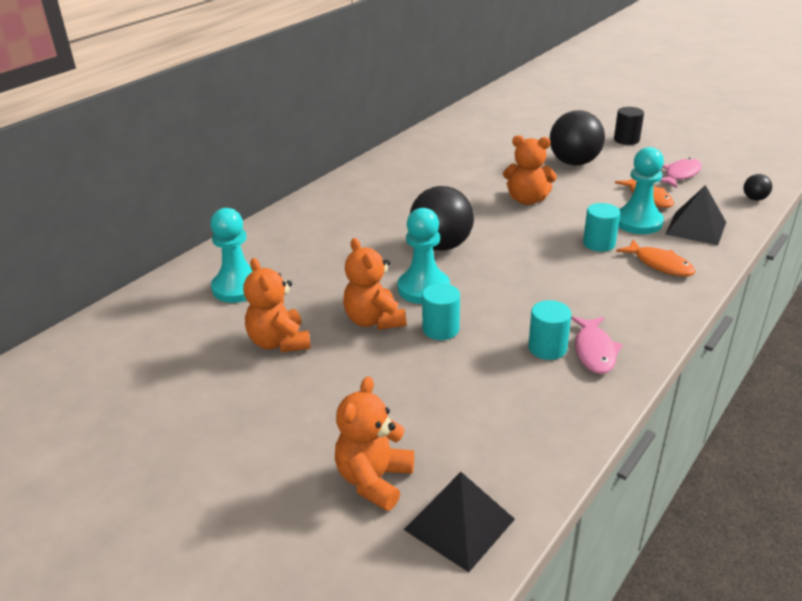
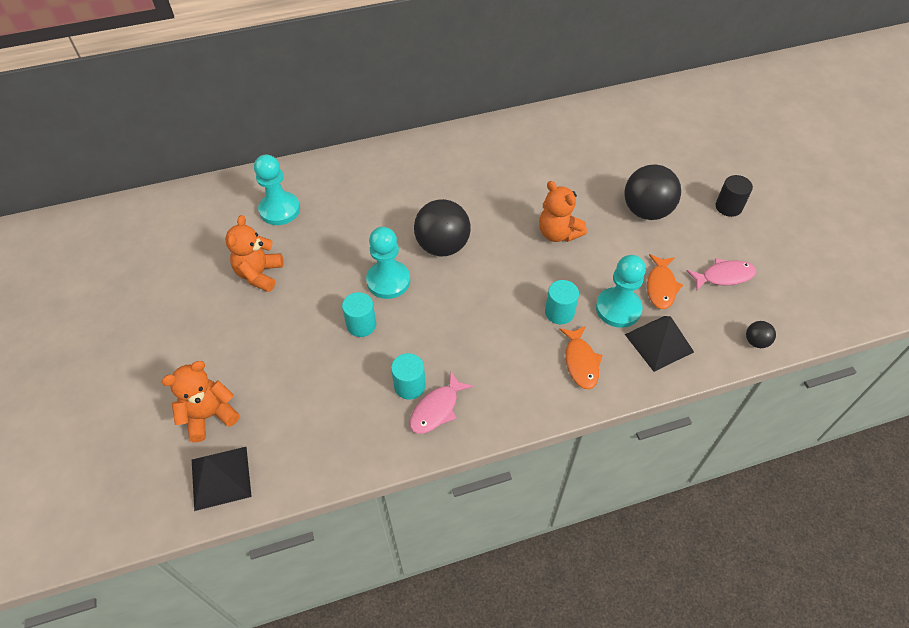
camera: 35 degrees right, 20 degrees up
(374, 320) = (329, 290): orange teddy bear -> none

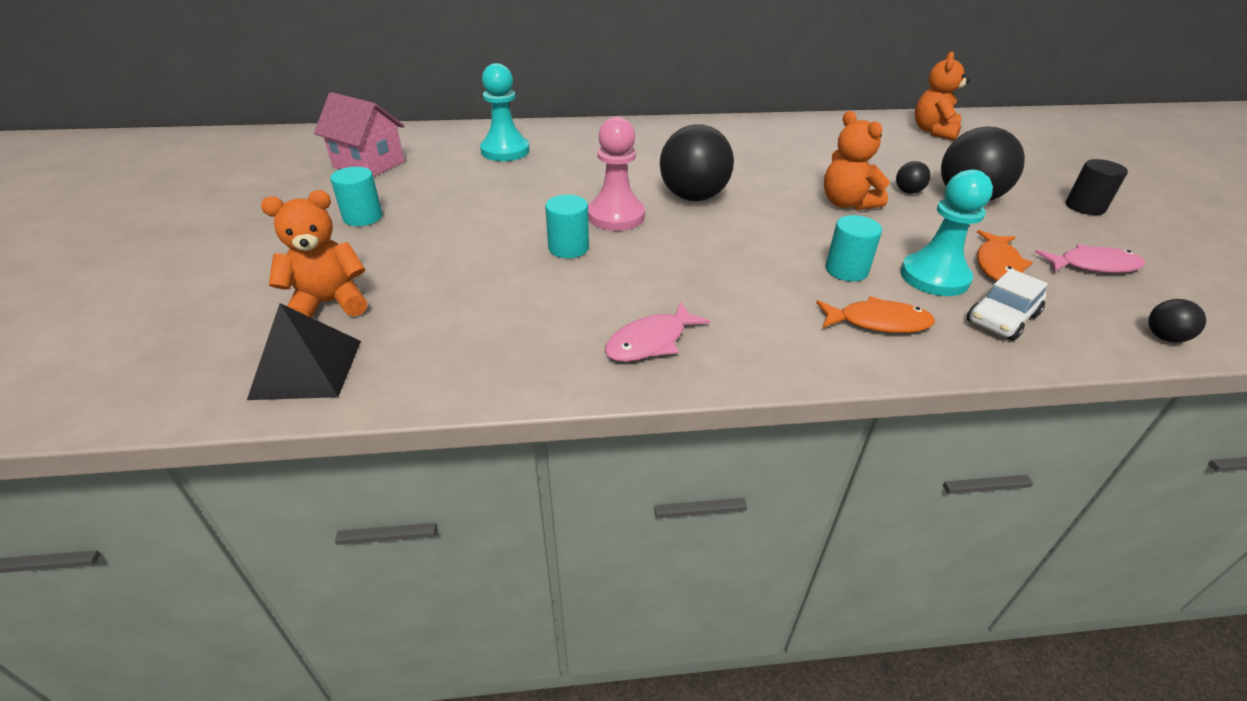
camera: 10 degrees right, 15 degrees down
(172, 248) = (368, 164): none -> pink house
(259, 274) = (458, 193): orange teddy bear -> orange teddy bear (934, 131)
(388, 281) = (616, 216): turquoise pawn -> pink pawn
(409, 386) = (617, 312): turquoise cylinder -> turquoise cylinder (363, 217)
(580, 362) = (878, 322): orange fish -> orange fish turned 90 degrees counterclockwise
(603, 210) = (908, 192): none -> black ball
(659, 343) = (1001, 318): black pyramid -> white car

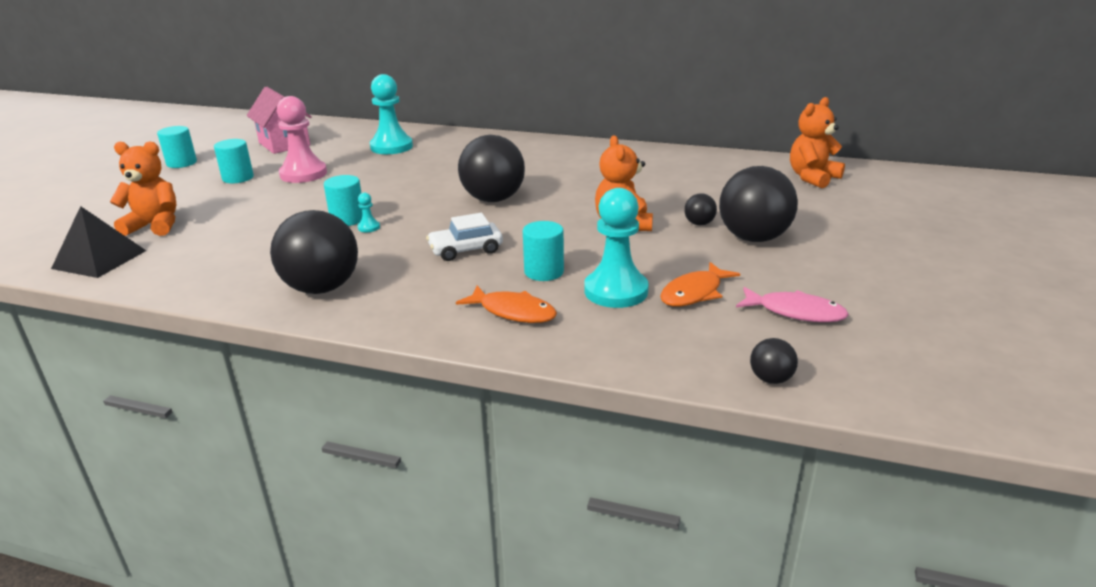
camera: 25 degrees right, 10 degrees down
(257, 208) = (181, 163): none -> turquoise cylinder
(605, 254) = (369, 227): none -> turquoise pawn
(616, 216) = (412, 204): pink pawn -> pink pawn (303, 174)
(650, 342) = (322, 288): pink fish -> black ball
(1001, 318) = (629, 332): white car -> white car (465, 250)
(1084, 207) = (875, 264): black cylinder -> none

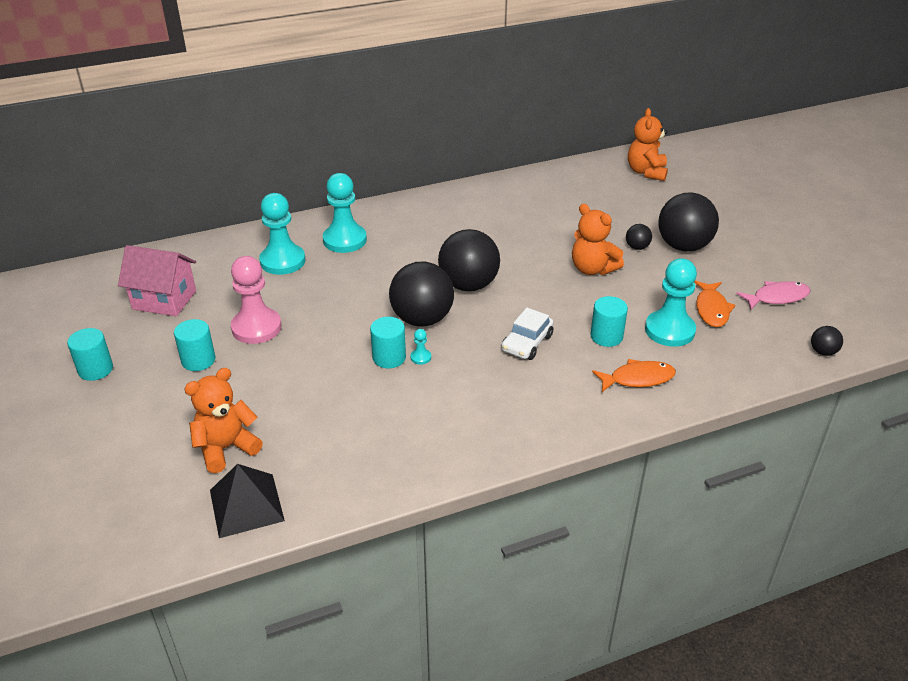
camera: 40 degrees left, 10 degrees up
(322, 288) = (485, 429): black ball -> black ball (422, 319)
(455, 148) = (345, 240): none -> turquoise pawn

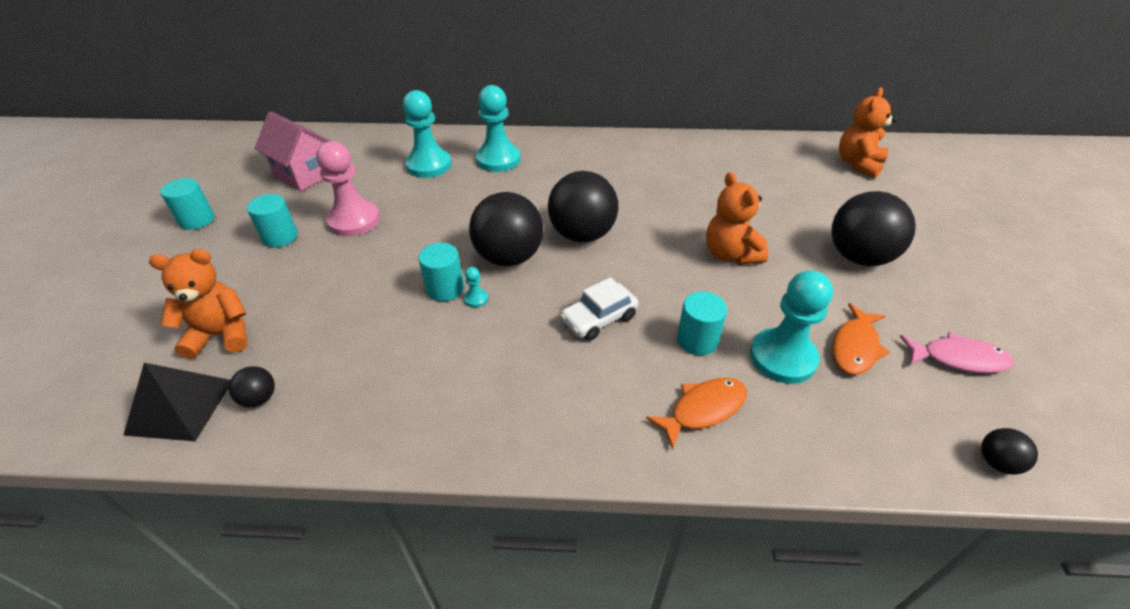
camera: 25 degrees right, 5 degrees up
(637, 247) = (799, 243): black ball -> black ball (259, 398)
(638, 379) = (703, 409): orange fish -> orange fish turned 45 degrees counterclockwise

